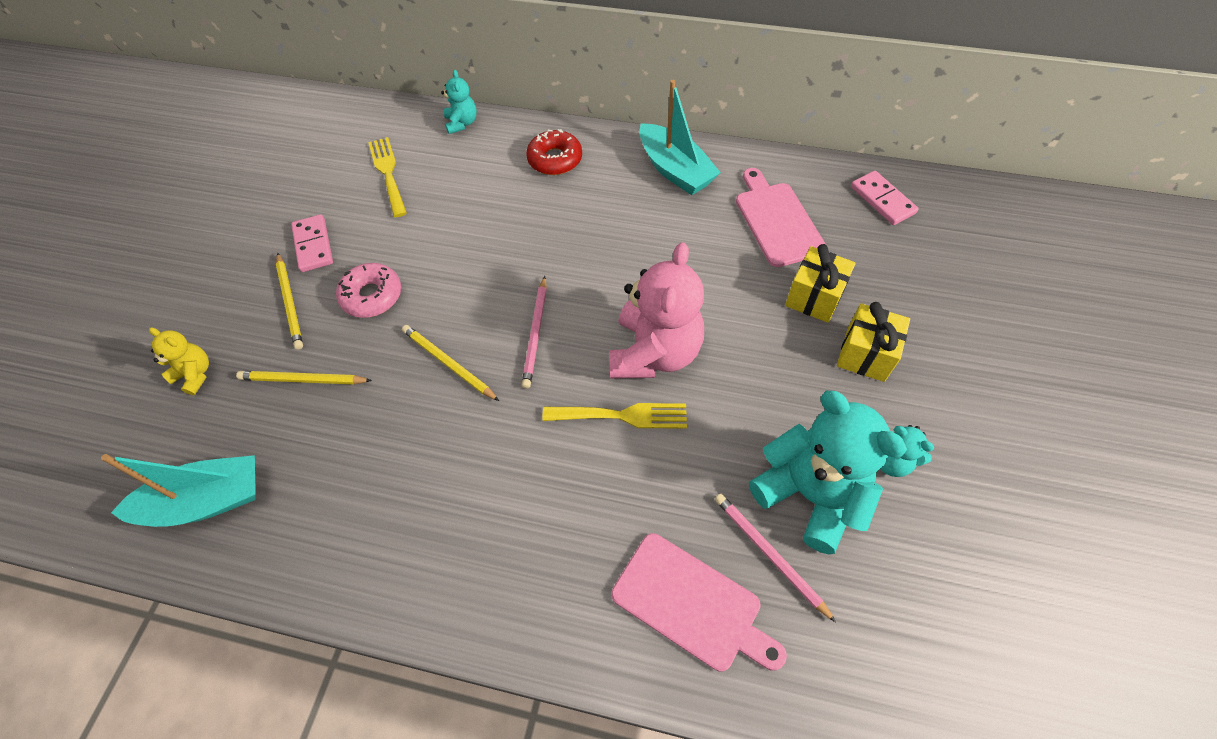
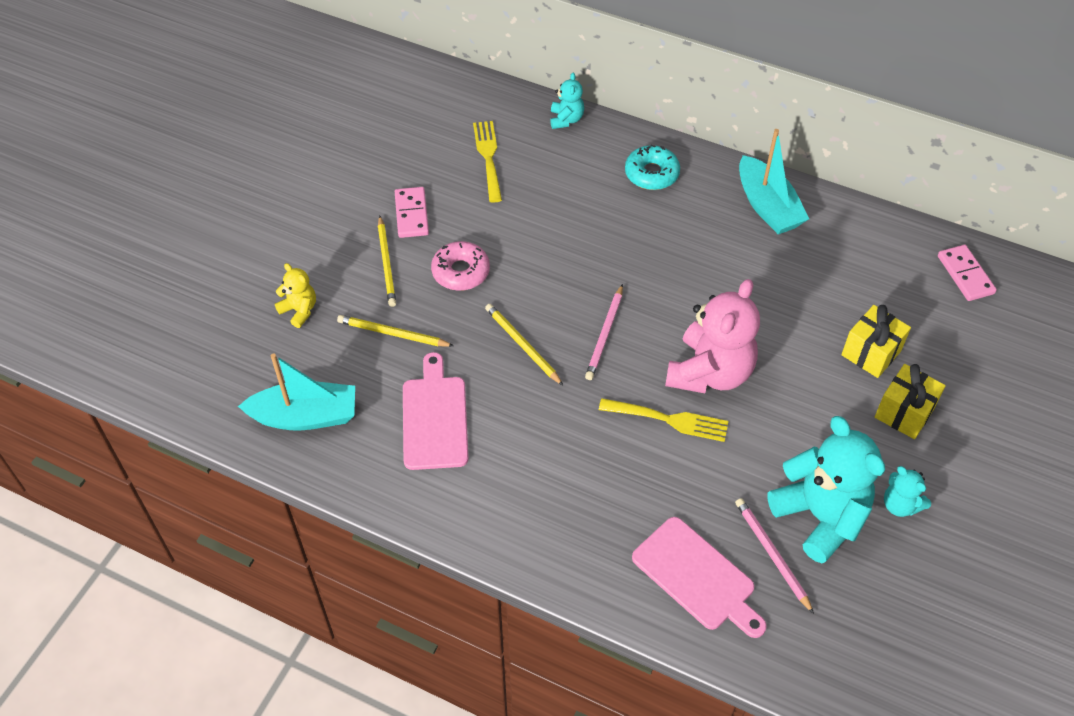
camera: 10 degrees right, 5 degrees down
(555, 159) = (651, 174): red donut -> turquoise donut
(777, 221) = (855, 275): pink cutting board -> pink cutting board (435, 418)

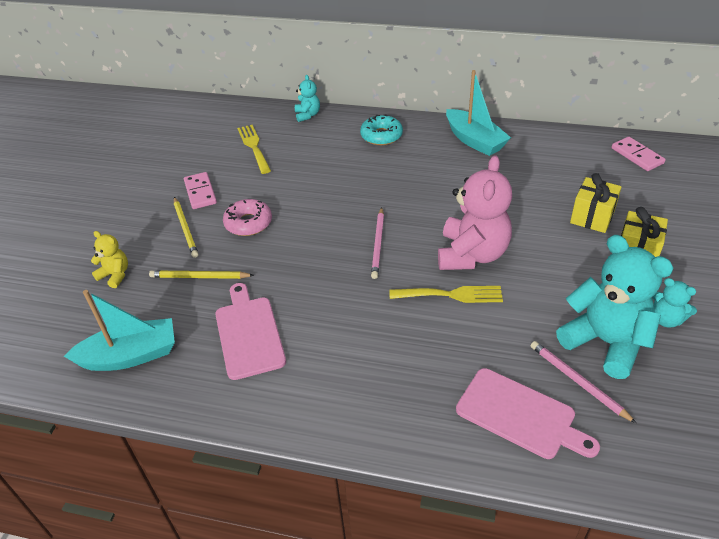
camera: 10 degrees left, 10 degrees down
(522, 345) = (312, 264): yellow pencil -> none

